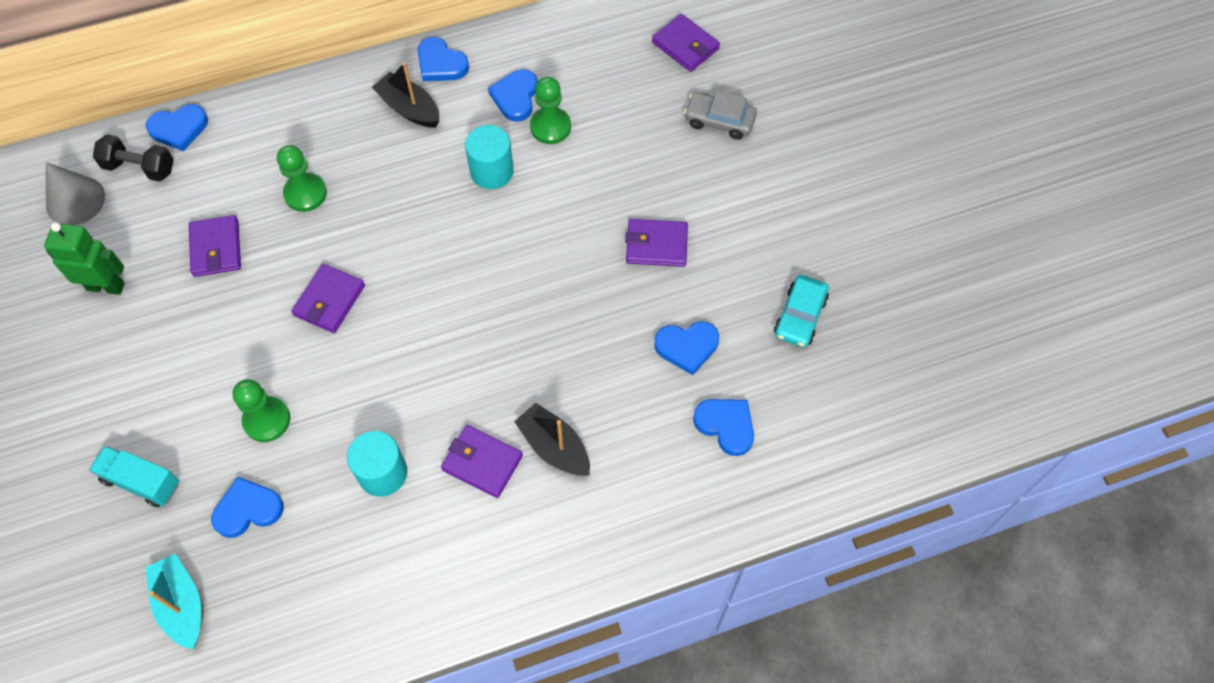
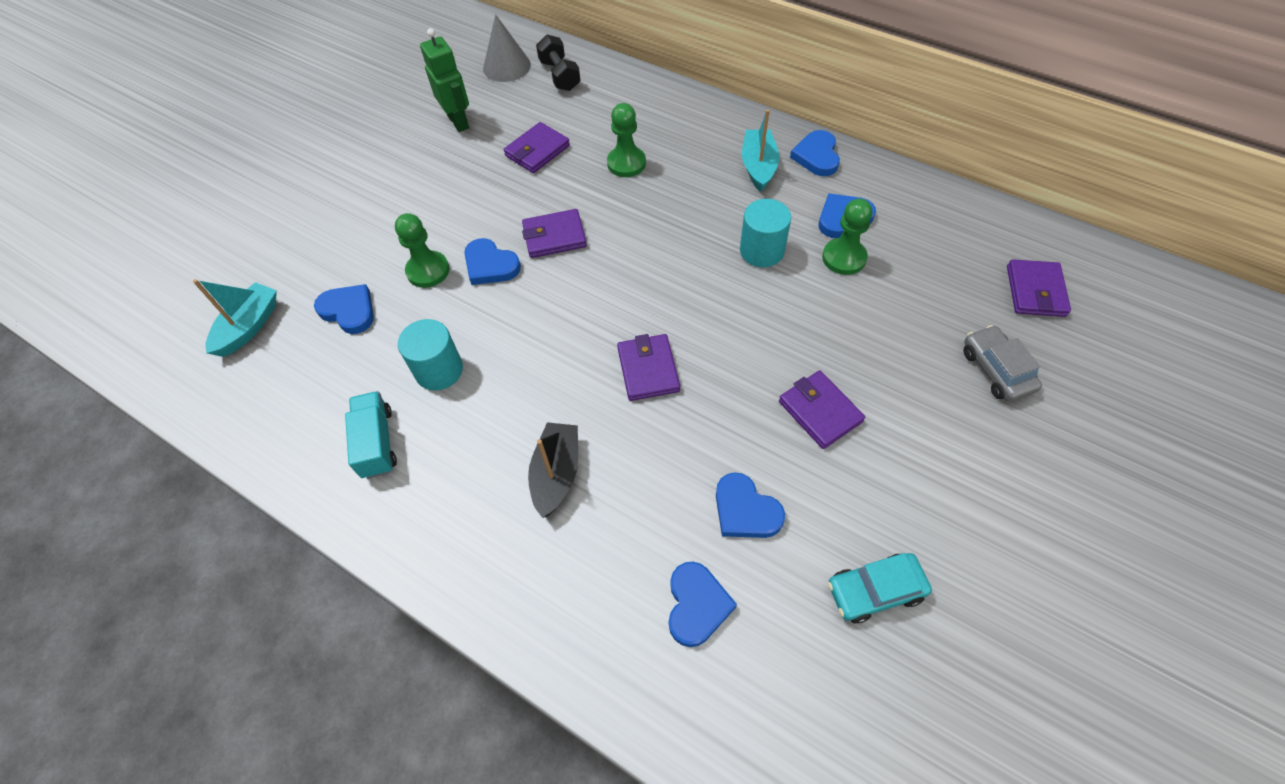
camera: 55 degrees right, 5 degrees down
(141, 482) = (328, 239): turquoise truck -> turquoise truck (377, 443)
(179, 129) = (608, 71): blue heart -> blue heart (490, 265)
(409, 108) = (758, 167): black boat -> turquoise boat
(482, 462) = (500, 430): purple wallet -> purple wallet (648, 369)

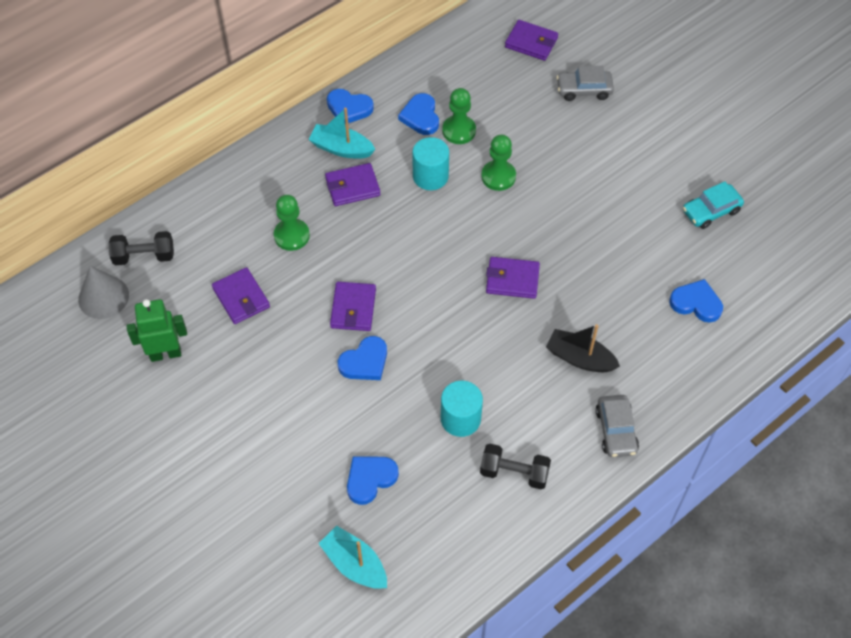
camera: 75 degrees left, 0 degrees up
(377, 443) = (514, 473): turquoise truck -> black dumbbell
(428, 271) = (350, 410): green pawn -> green pawn (498, 176)
(458, 544) = (616, 430): none -> grey car
(745, 510) = (641, 257): blue heart -> none
(820, 411) = (582, 192): purple wallet -> purple wallet (352, 187)
(875, 590) = (711, 211): turquoise car -> turquoise car turned 60 degrees clockwise

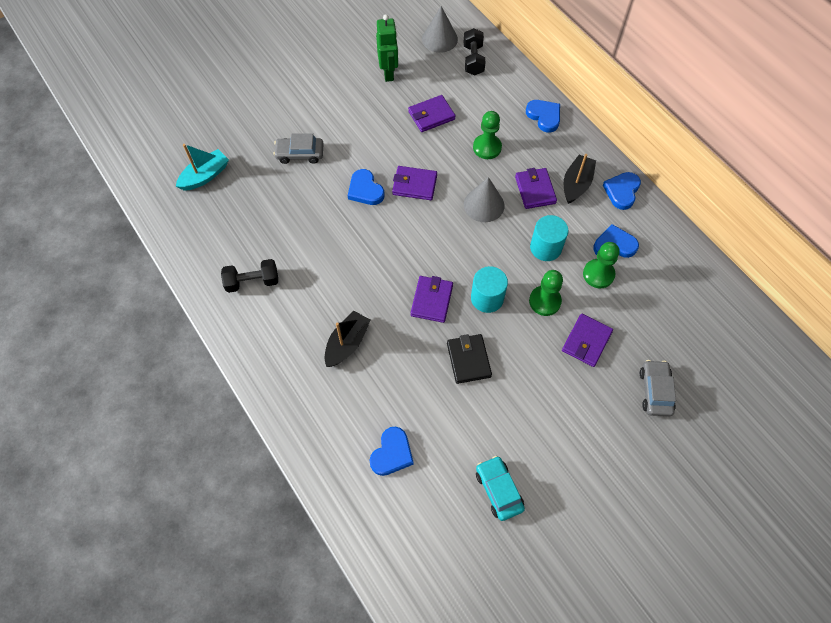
camera: 95 degrees right, 5 degrees up
(341, 148) = (576, 184): turquoise boat -> black boat
(370, 479) = (267, 188): blue heart -> blue heart (544, 116)
(377, 235) = (484, 205): none -> grey cone
(460, 419) = (305, 249): turquoise cylinder -> turquoise cylinder (487, 298)
(514, 473) = (252, 281): black dumbbell -> black dumbbell turned 60 degrees clockwise
(531, 43) = (716, 349): purple wallet -> purple wallet (586, 341)
(578, 241) = (468, 360): none -> black wallet
(616, 430) = (274, 361): grey car -> grey car (300, 154)

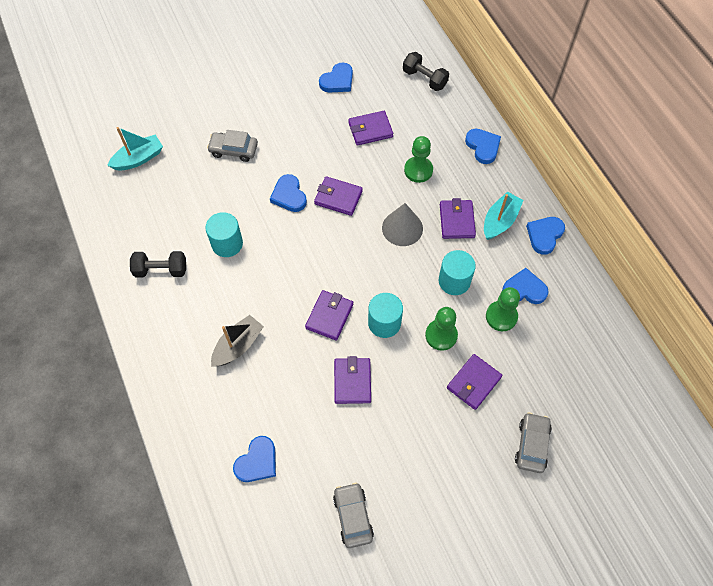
camera: 10 degrees right, 0 degrees up
(314, 246) = (227, 244): none -> turquoise cylinder
(388, 73) = (337, 81): green robot -> blue heart
(439, 39) = (396, 53): grey cone -> none
(468, 360) = (352, 381): black wallet -> purple wallet
(473, 60) = (424, 79): black dumbbell -> black dumbbell turned 60 degrees counterclockwise
(498, 490) = (353, 516): turquoise car -> grey car
(576, 184) = (500, 221): black boat -> turquoise boat

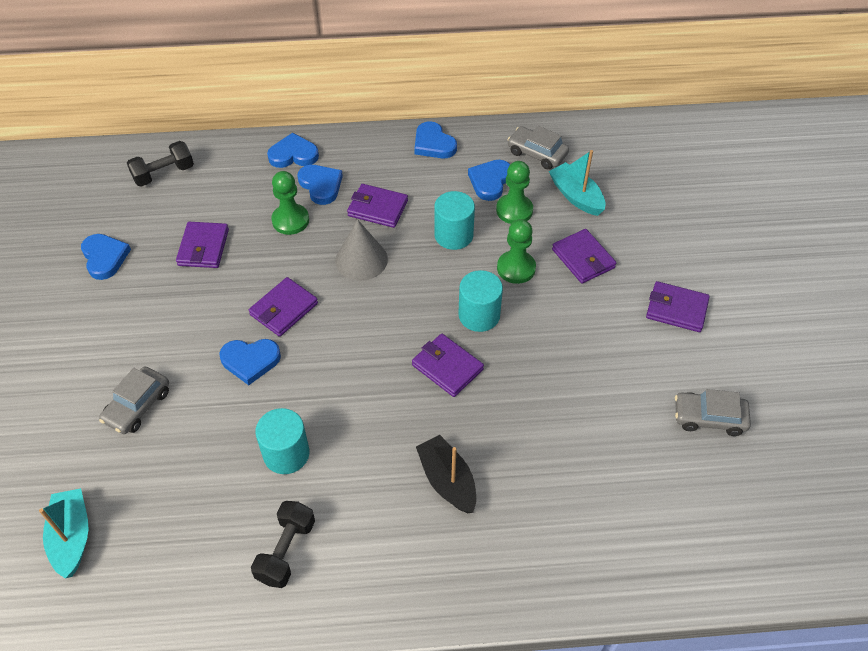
camera: 70 degrees left, 10 degrees down
(257, 462) = (616, 501): blue heart -> blue heart (321, 185)
(352, 381) = (543, 369): purple wallet -> purple wallet (676, 309)
(500, 221) = (397, 173): turquoise boat -> turquoise boat (576, 196)
(532, 445) = (667, 235): grey car -> grey car (537, 153)

